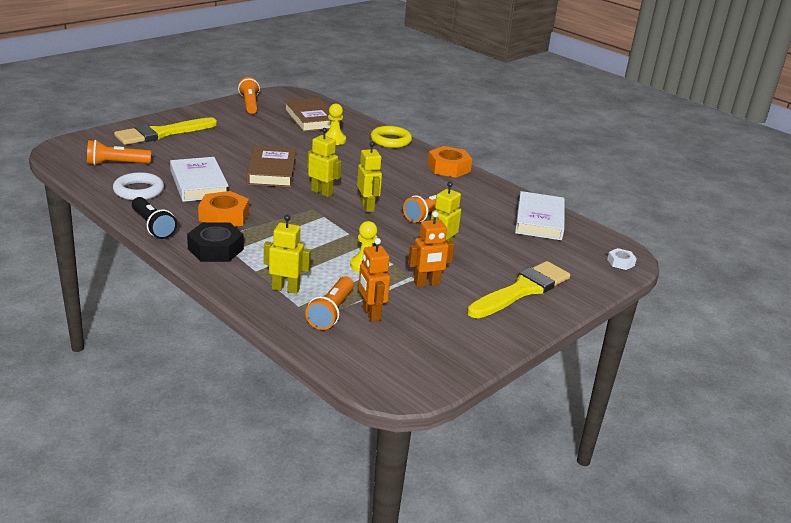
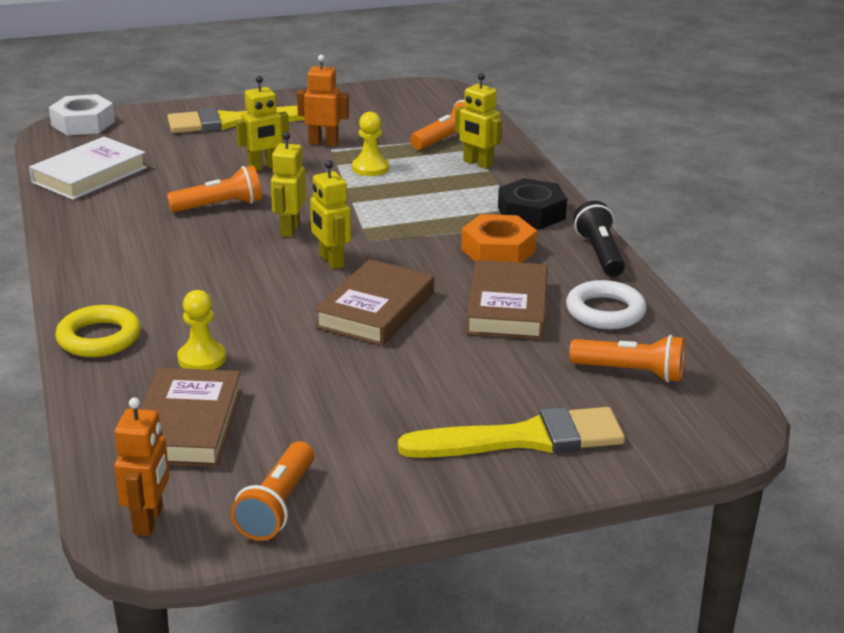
camera: 150 degrees left, 0 degrees up
(198, 184) = (507, 307): white book -> brown book
(371, 313) = (409, 132): orange robot -> orange robot (149, 520)
(449, 168) = (83, 266): orange nut -> none
(620, 262) = (83, 123): white nut -> white nut, size x1.89

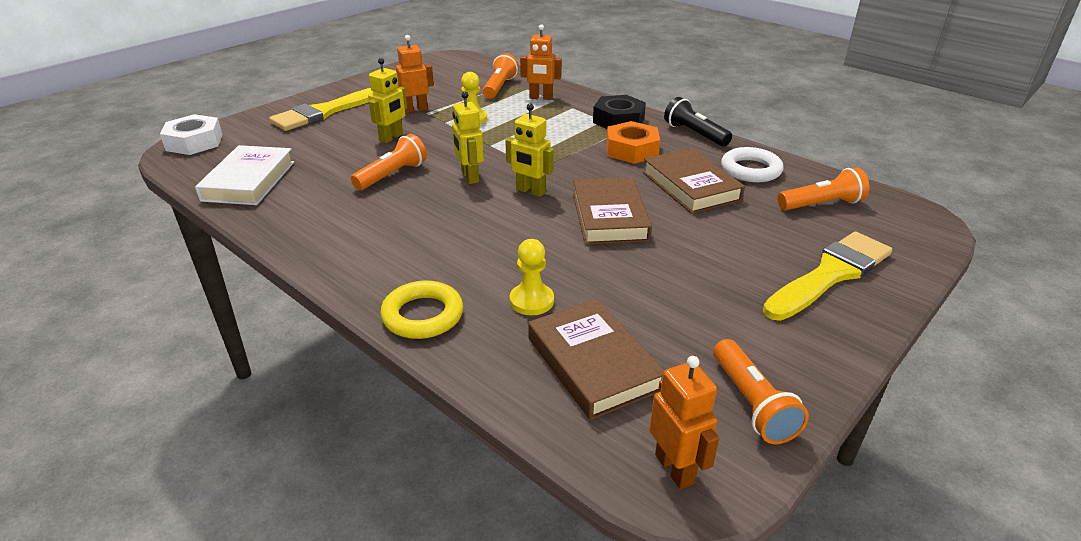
camera: 30 degrees left, 5 degrees up
(477, 163) = (541, 98): yellow robot -> orange robot

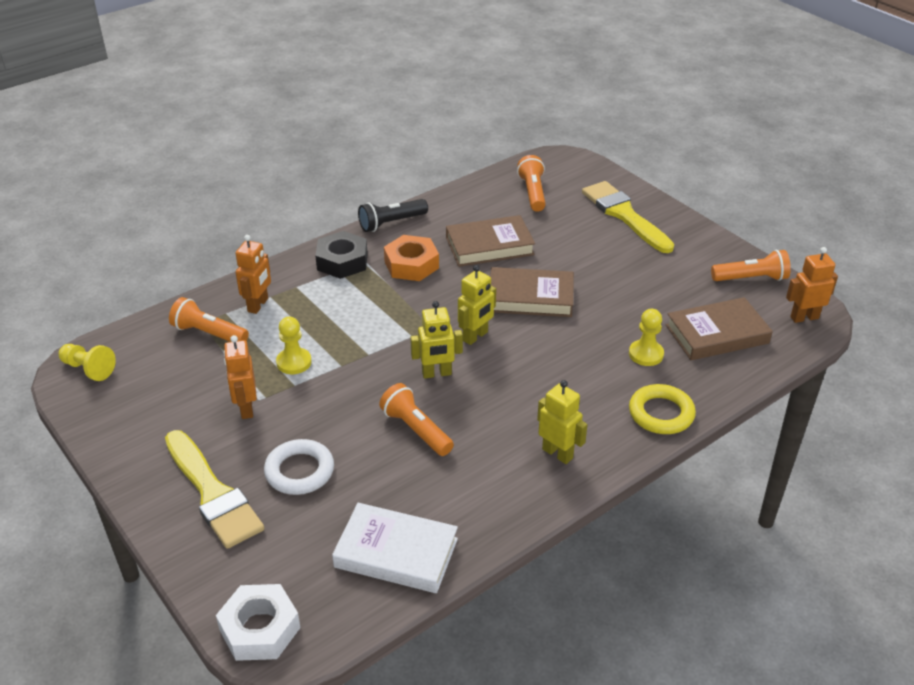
camera: 80 degrees left, 5 degrees up
(391, 138) = (320, 430): yellow robot -> yellow robot (557, 453)
(451, 61) = (88, 369): none -> yellow pawn
(750, 170) = (469, 210): white ring -> white ring (299, 471)

